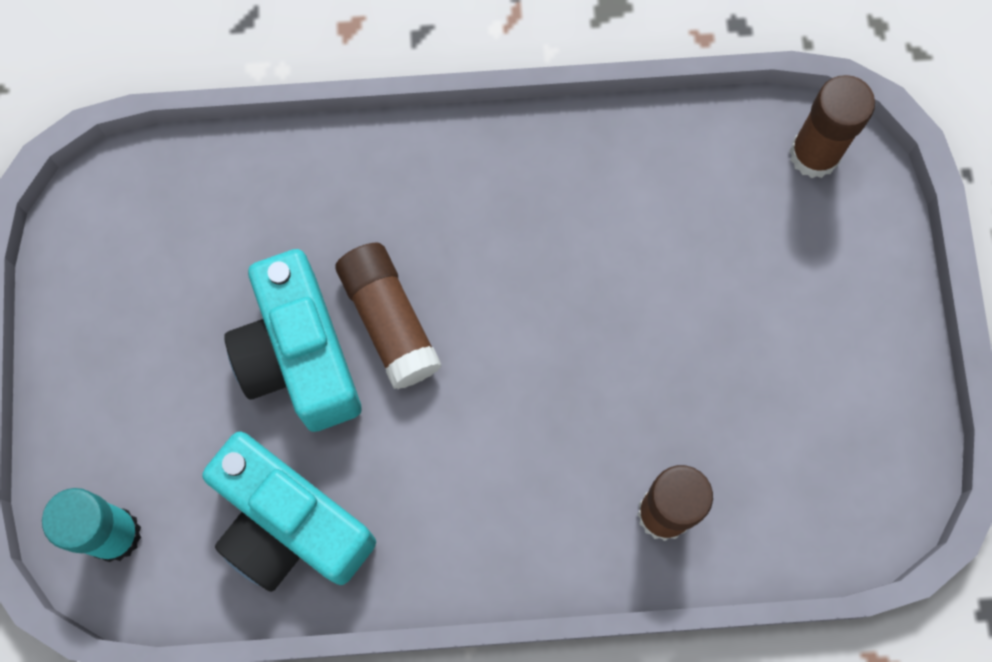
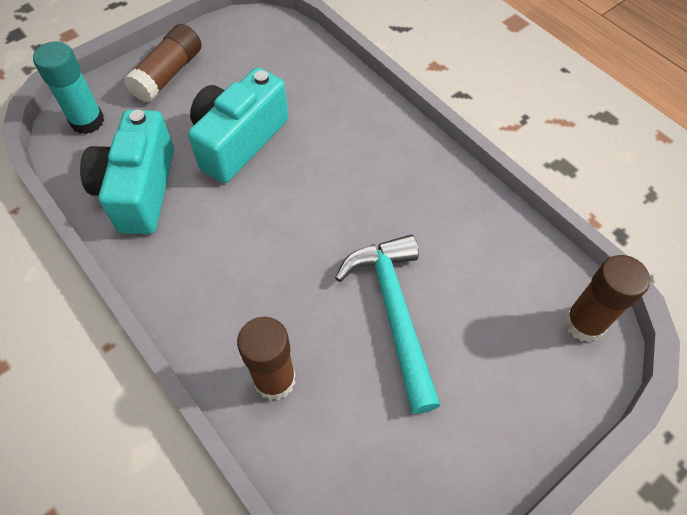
camera: 55 degrees right, 15 degrees down
(389, 321) = (289, 167): brown glue stick -> brown glue stick (168, 74)
(670, 336) = (394, 312): none -> turquoise hammer

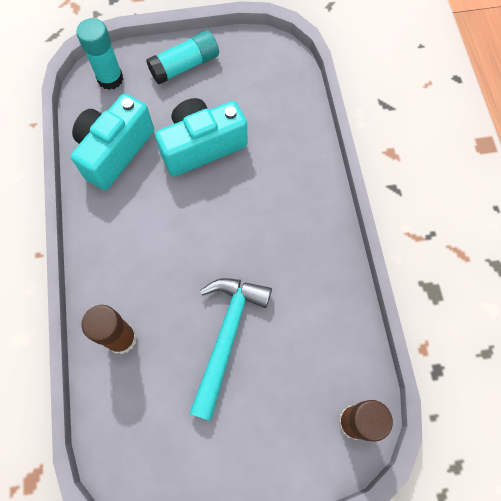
camera: 30 degrees right, 10 degrees up
(168, 74) = (185, 66): brown glue stick -> turquoise glue stick

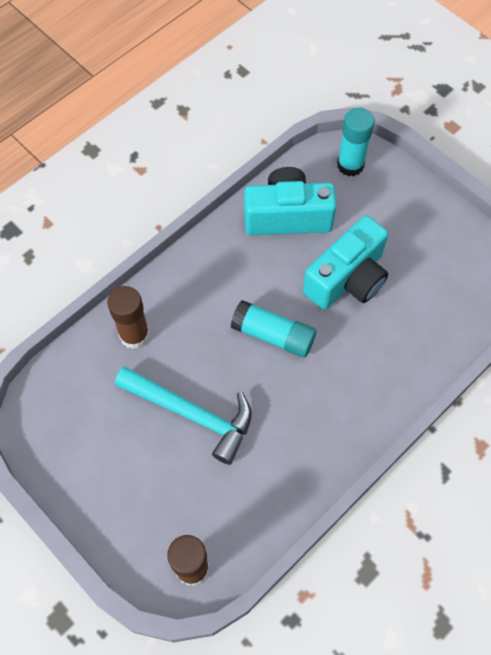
camera: 55 degrees right, 5 degrees down
(185, 66) = (414, 211): turquoise glue stick -> turquoise glue stick (273, 335)
(202, 146) = (347, 279): turquoise camera -> turquoise camera turned 105 degrees clockwise
(226, 336) = (192, 414): turquoise hammer -> turquoise hammer turned 45 degrees clockwise

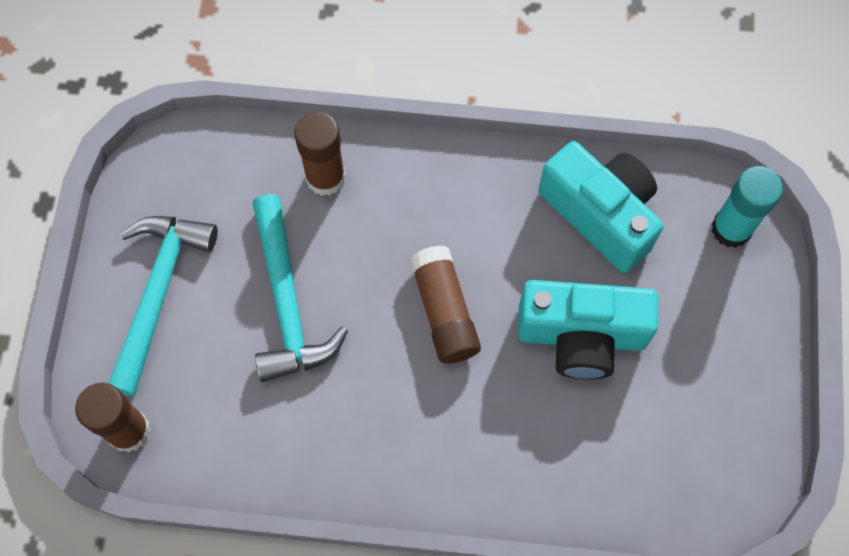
camera: 50 degrees right, 5 degrees up
(118, 483) = (158, 292): none -> turquoise hammer
(273, 335) = (444, 312): turquoise glue stick -> brown glue stick

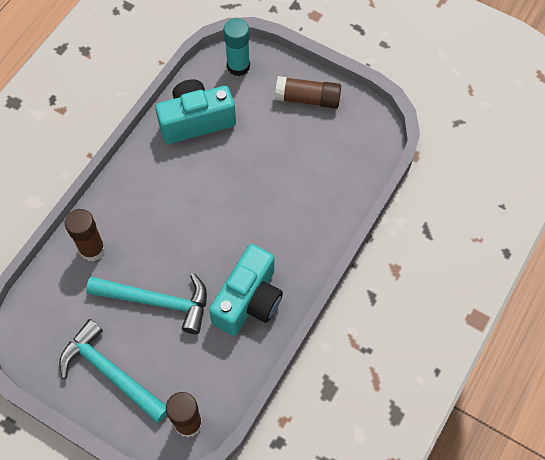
camera: 65 degrees left, 5 degrees down
(444, 312) = (208, 221): brown glue stick -> brown glue stick (308, 99)
(581, 336) = (258, 161): turquoise camera -> turquoise camera (248, 300)

